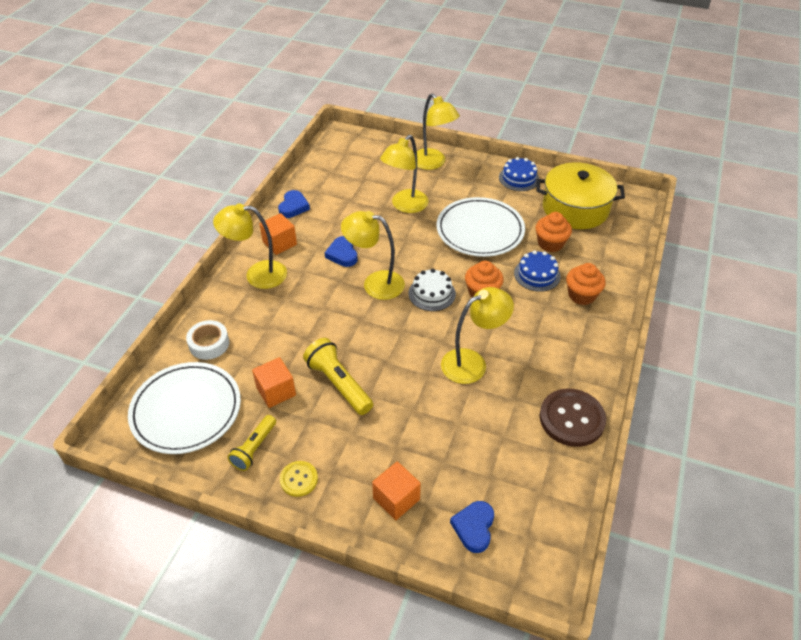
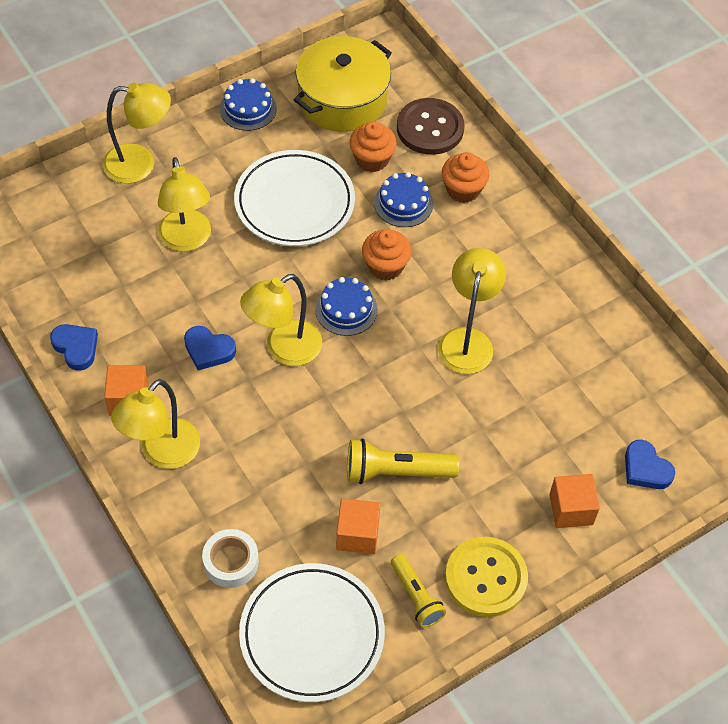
camera: 55 degrees left, 10 degrees up
(299, 479) = (486, 578): yellow button -> yellow button, size x1.82
(432, 293) = (346, 309): white cake -> blue cake
(571, 419) = (595, 312): brown button -> brown button (430, 128)

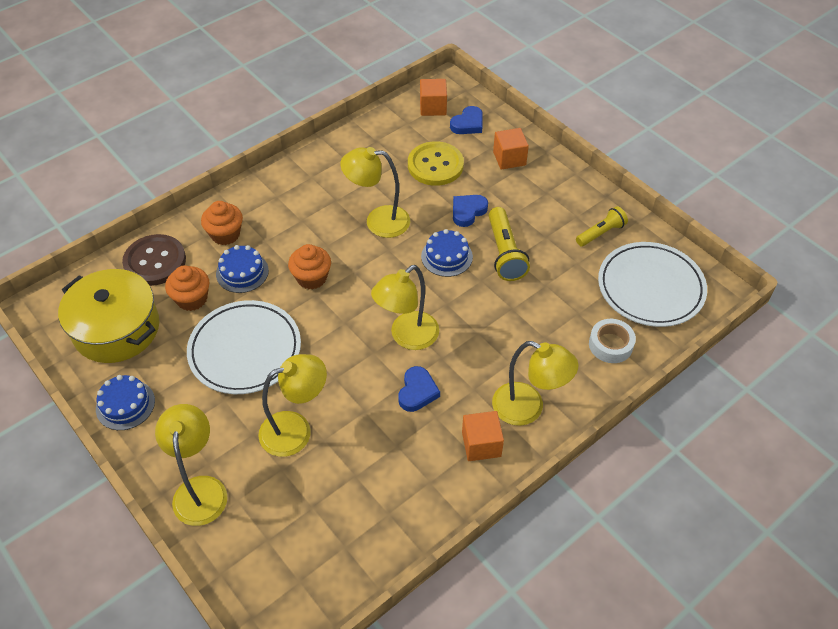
camera: 95 degrees left, 5 degrees down
(76, 348) = (433, 500): blue heart -> blue heart (468, 211)
(284, 349) = (407, 337): yellow lamp -> yellow lamp turned 90 degrees clockwise
(346, 309) = (359, 299): blue cake -> blue cake (447, 256)
(357, 534) = (563, 270): orange cube -> orange cube (433, 107)
(486, 578) = (574, 198): yellow button -> yellow button (435, 165)

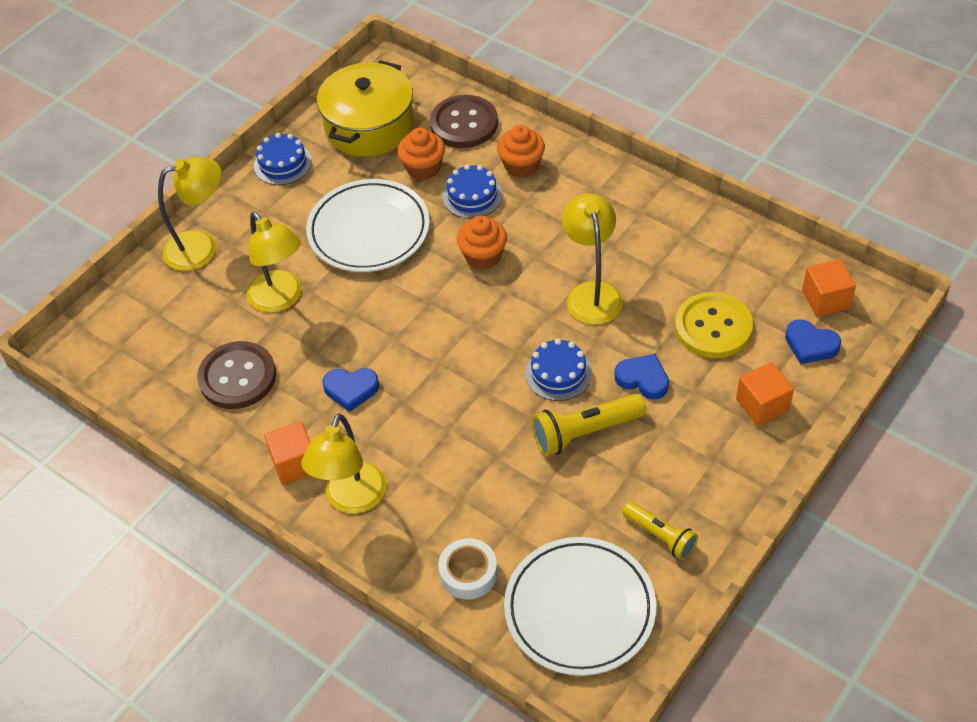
camera: 80 degrees right, 0 degrees up
(373, 477) = (237, 377): none -> brown button
(407, 337) = (423, 363): yellow lamp -> none

